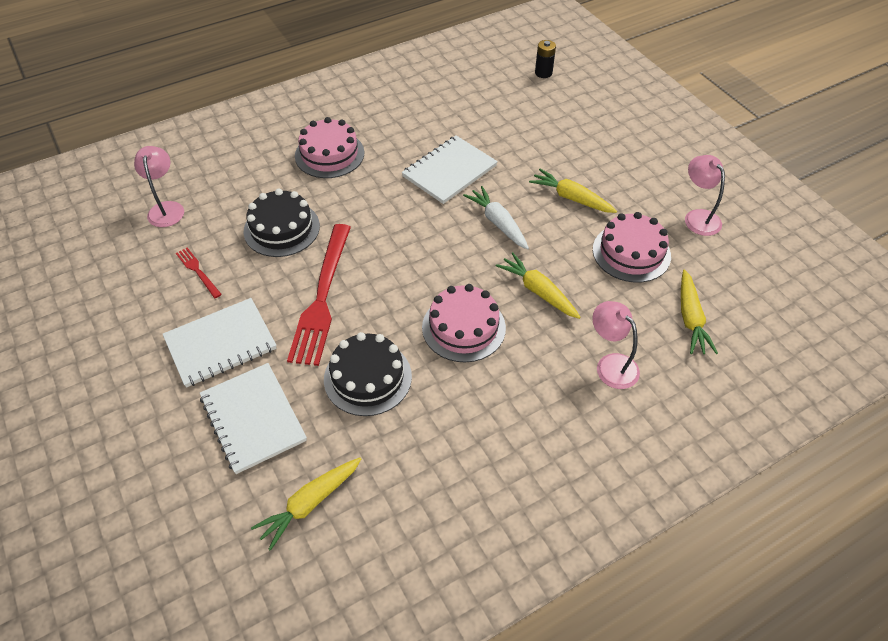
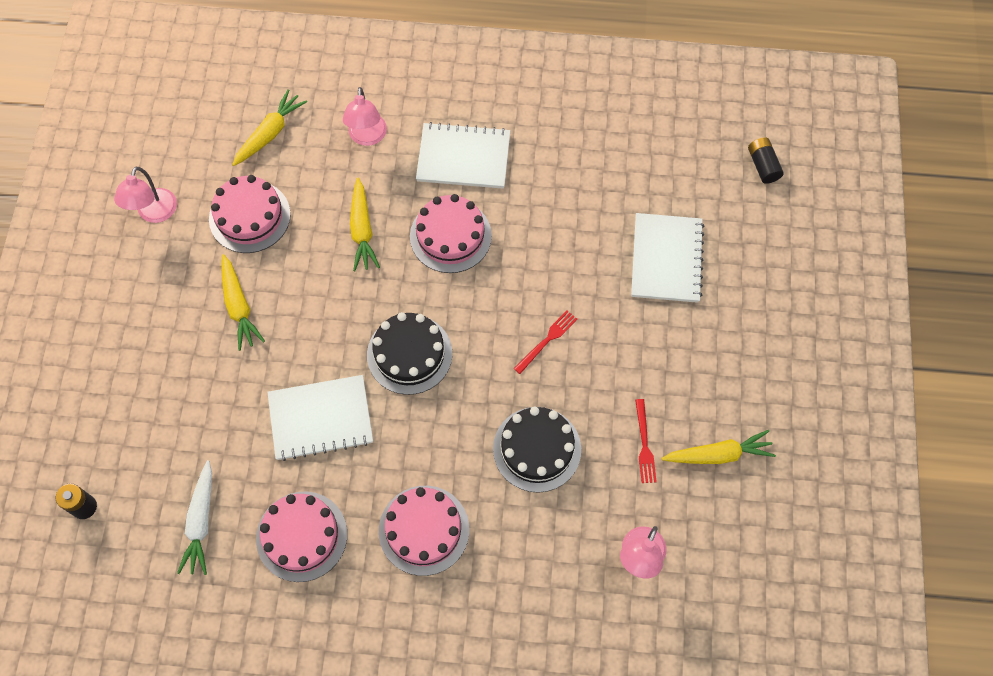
camera: 145 degrees left, 15 degrees up
(192, 584) = (763, 165): none -> black battery
(220, 343) = (660, 346): white notebook -> white notebook (463, 157)
(310, 503) = (658, 171): yellow carrot -> yellow carrot (718, 454)
(322, 297) = (547, 340): red fork -> red fork, size x0.45
(367, 377) = (558, 239): black cake -> black cake (409, 354)
(404, 118) = (301, 536): none -> pink cake
(498, 223) = (331, 322): white carrot -> white carrot (201, 522)

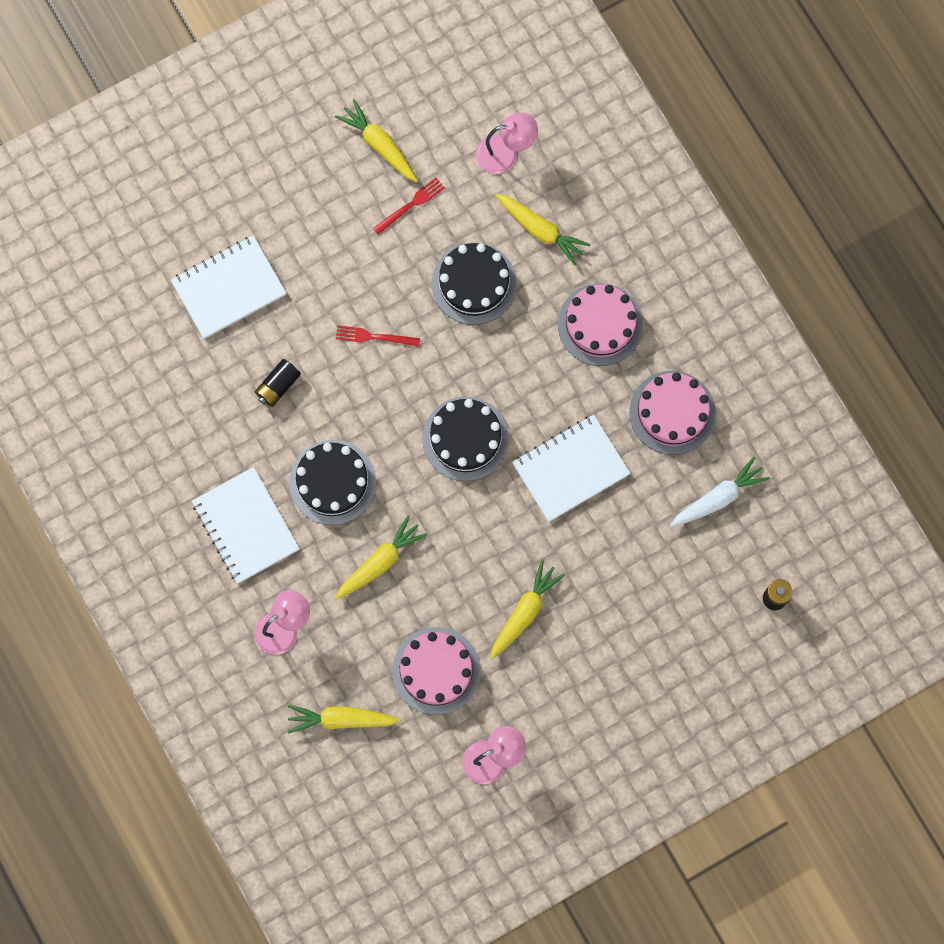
camera: 125 degrees left, 10 degrees up
(320, 418) = (571, 469): white notebook -> white notebook turned 75 degrees counterclockwise
(450, 236) = (332, 482): pink cake -> black cake
(546, 538) = (540, 230): none -> yellow carrot
(763, 165) = (76, 263): black battery -> black battery (278, 386)

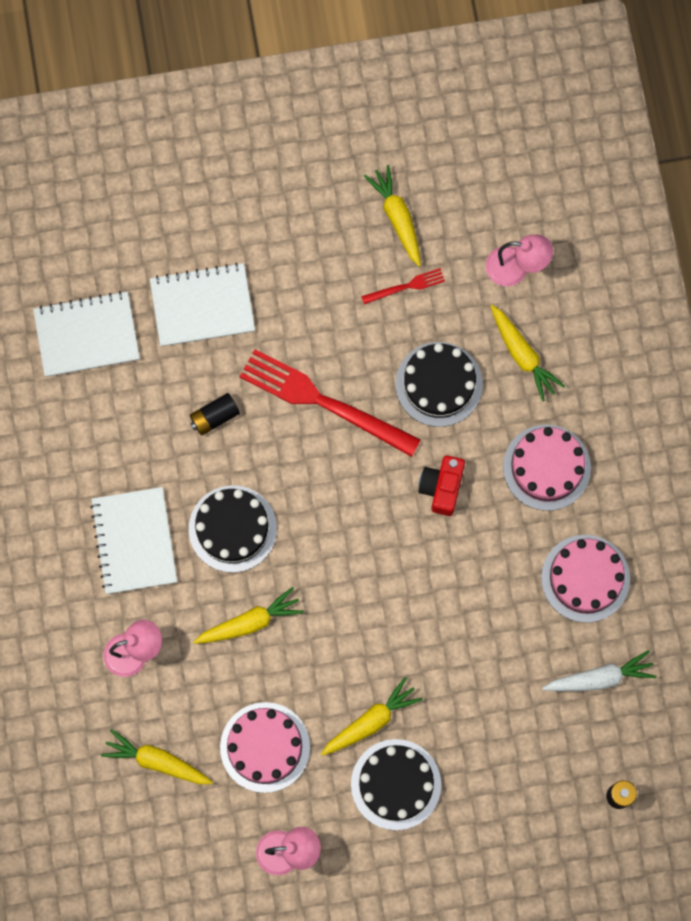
camera: 20 degrees right, 0 degrees up
(374, 337) = (324, 402): red fork -> red fork, size x2.23
(465, 439) = (375, 532): black cake -> black cake (396, 784)
(511, 376) = (442, 487): none -> red camera
(571, 469) = (466, 598): white notebook -> white notebook (87, 335)

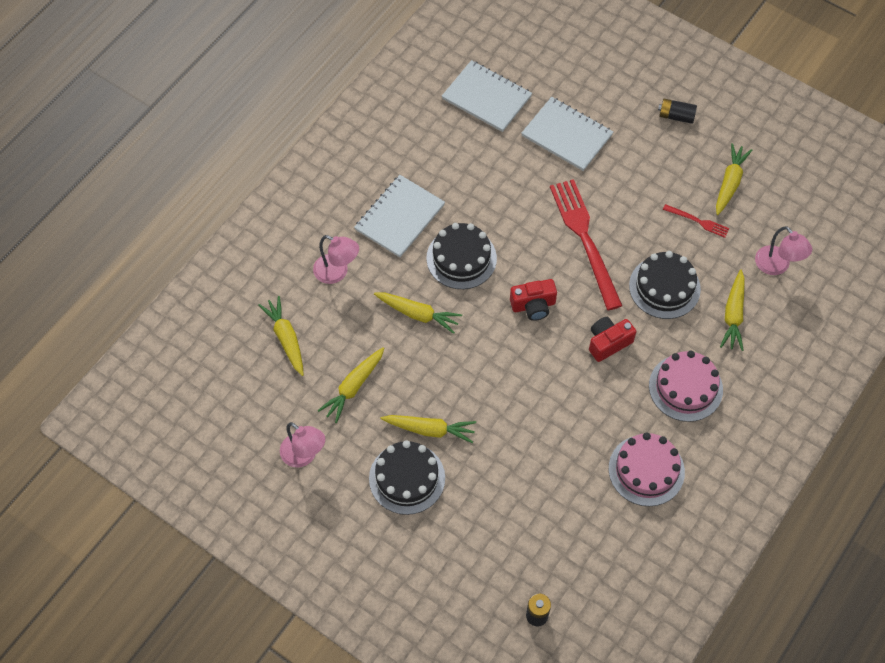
camera: 45 degrees right, 15 degrees down
(214, 417) = (513, 194): black battery -> black battery (676, 116)
(265, 747) = (353, 387): pink cake -> yellow carrot
(342, 514) = (533, 305): none -> red camera
(599, 678) = (596, 535): white carrot -> none

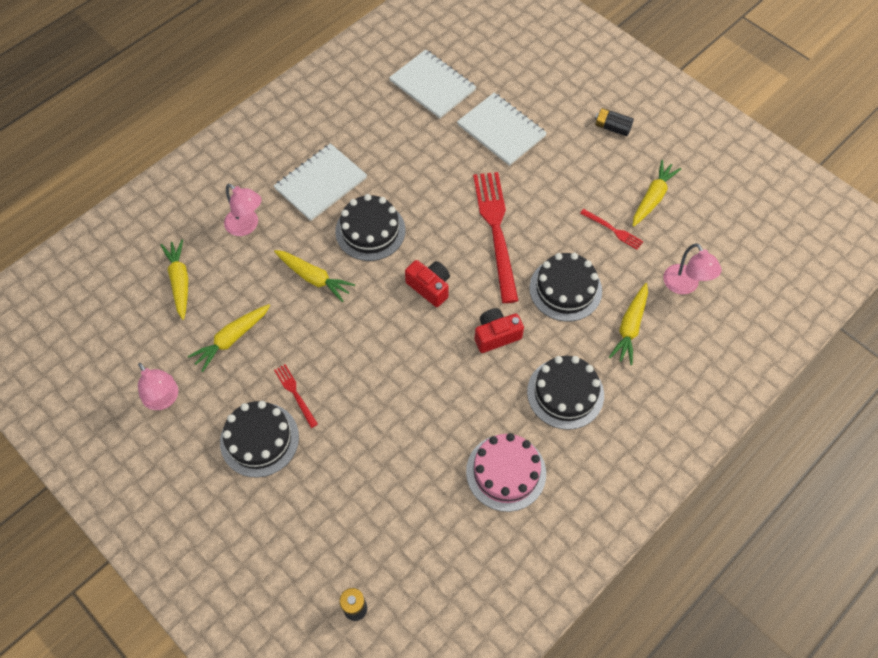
camera: 10 degrees right, 0 degrees up
(430, 430) = (295, 394): yellow carrot -> red fork
(533, 305) = (429, 287): red camera -> red camera turned 135 degrees counterclockwise
(685, 387) = (565, 393): pink cake -> black cake

